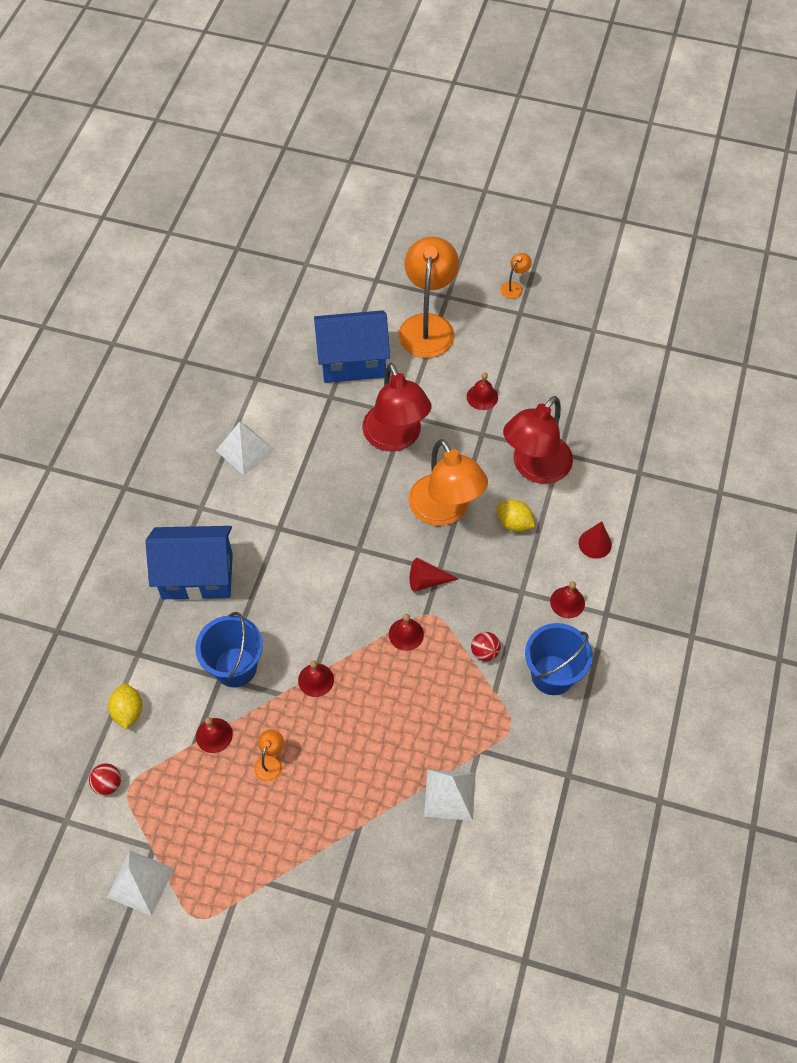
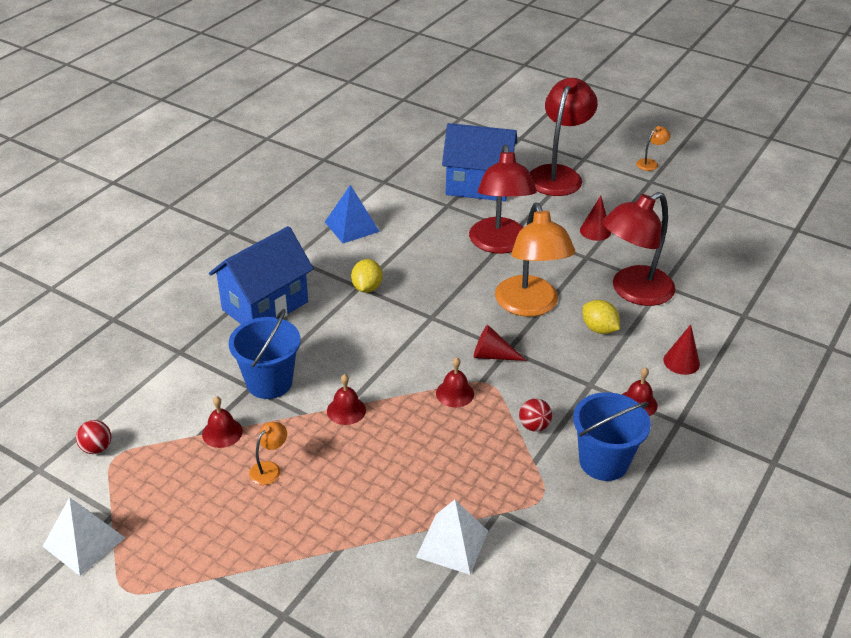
camera: 15 degrees right, 20 degrees down
(128, 711) = (147, 394): yellow lemon -> yellow lemon (367, 288)
(197, 576) = (265, 306): blue house -> blue house turned 60 degrees counterclockwise
(245, 450) = (352, 226): white pyramid -> blue pyramid
(428, 326) = (558, 174): orange lamp -> red lamp
(482, 397) = (595, 231): red bell -> red cone

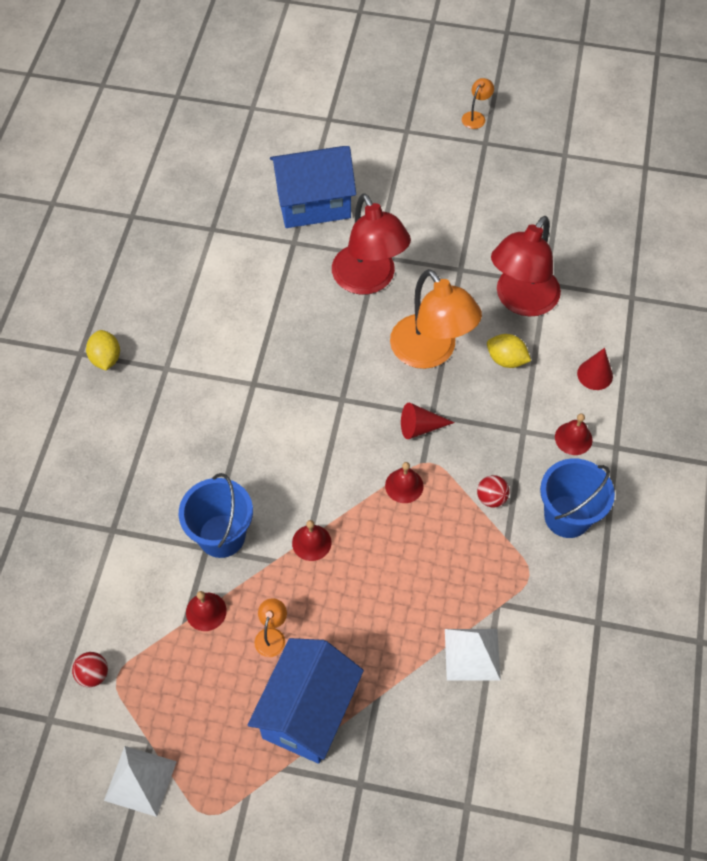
camera: 20 degrees left, 20 degrees up
(265, 306) = (169, 441): blue house -> blue house (308, 712)
(352, 226) = (208, 304): blue pyramid -> none
(367, 288) = (261, 383): yellow lemon -> yellow lemon (106, 358)
(558, 174) = (389, 162): red lamp -> none
(595, 231) = (456, 231): red cone -> none

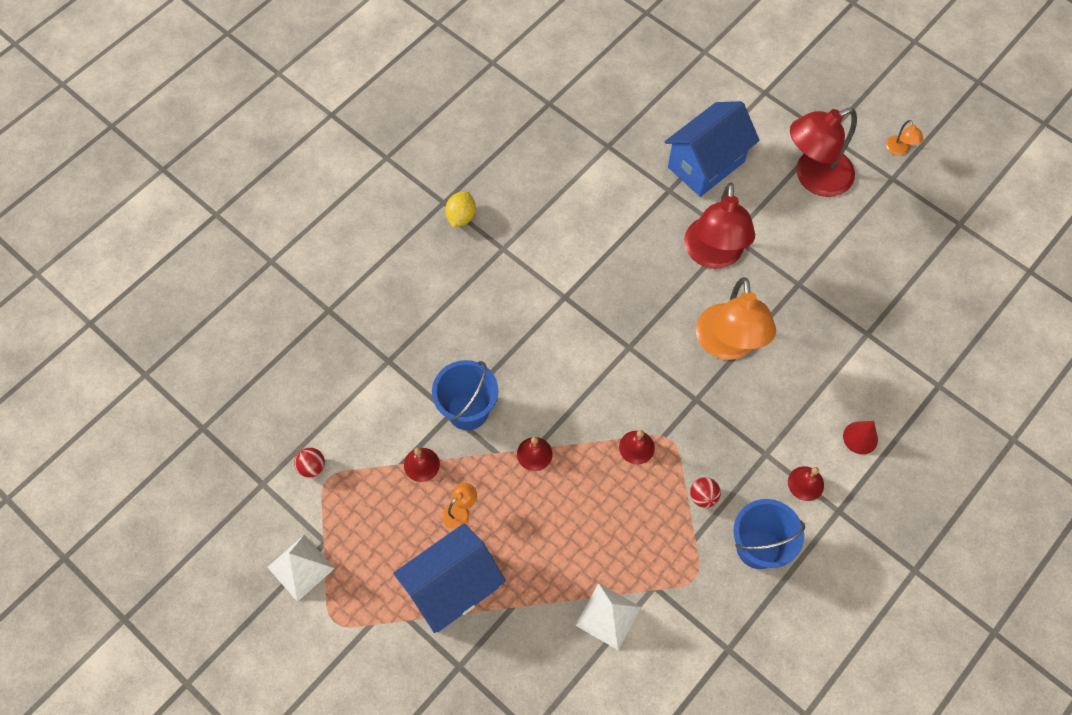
camera: 30 degrees right, 5 degrees up
(313, 204) = (706, 164): blue house -> blue house turned 60 degrees counterclockwise
(420, 427) = (680, 405): red cone -> none
(476, 117) = (899, 150): orange lamp -> orange lamp turned 105 degrees clockwise
(506, 360) = (789, 384): yellow lemon -> none
(521, 301) = (835, 339): red lamp -> red lamp (813, 177)

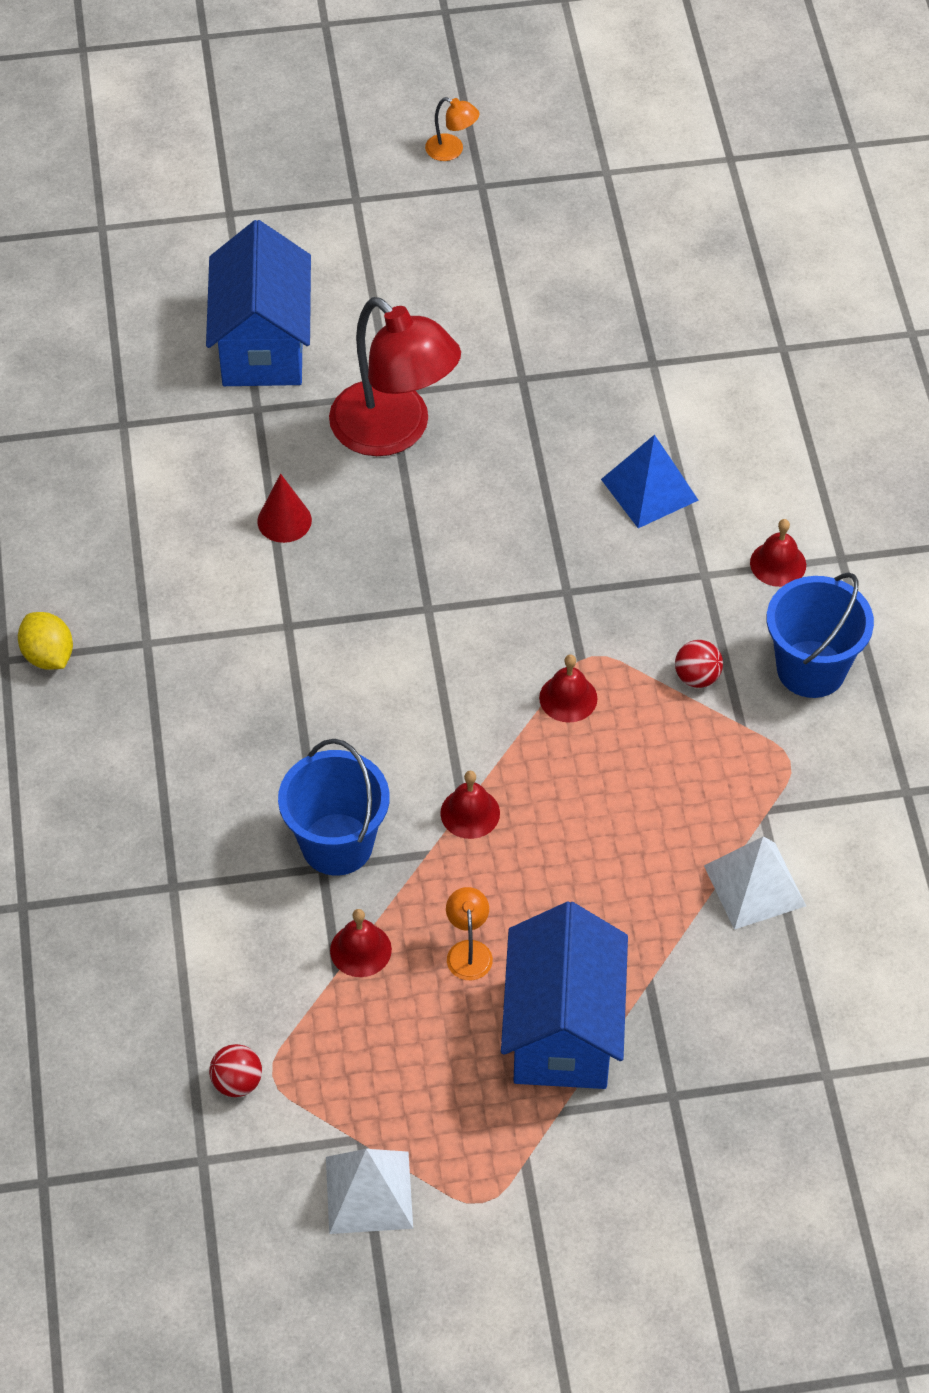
camera: 50 degrees left, 10 degrees down
(728, 345) = (528, 506): orange lamp -> none
(791, 390) = (649, 489): none -> blue pyramid
(813, 177) = (398, 257): red lamp -> none
(860, 437) = (773, 469): red cone -> red cone (284, 520)

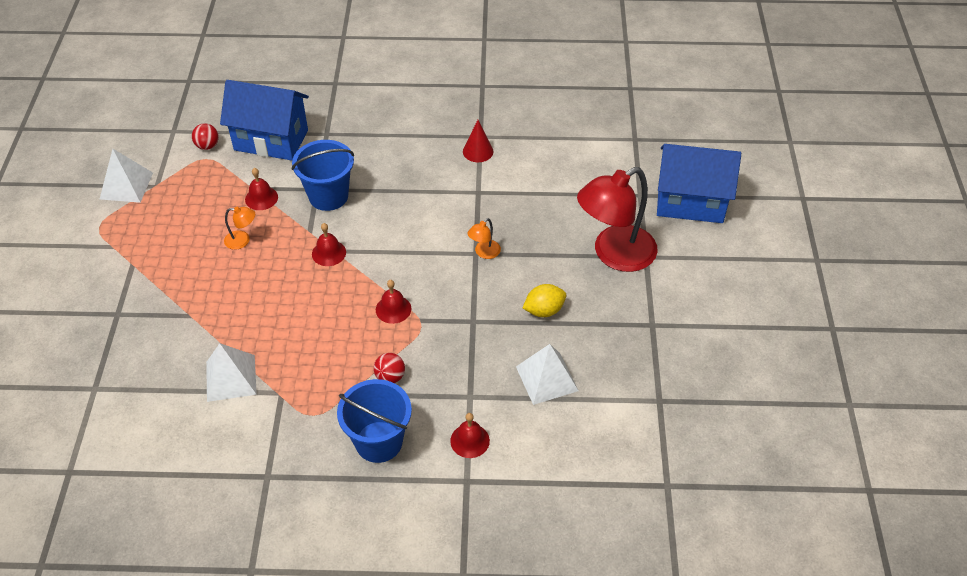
camera: 100 degrees right, 5 degrees down
(48, 656) = (481, 100): yellow lemon -> yellow lemon (544, 310)
(284, 520) = (553, 198): red cone -> red cone (478, 151)
(451, 150) = (866, 316): orange lamp -> orange lamp (484, 253)
(563, 1030) = (178, 272): blue house -> blue house (271, 140)
(649, 489) = (547, 378): blue pyramid -> white pyramid

